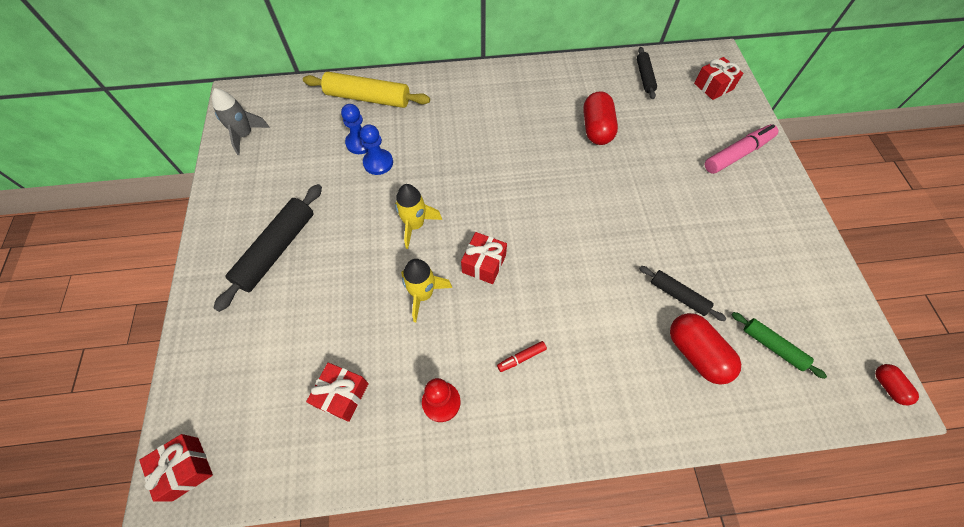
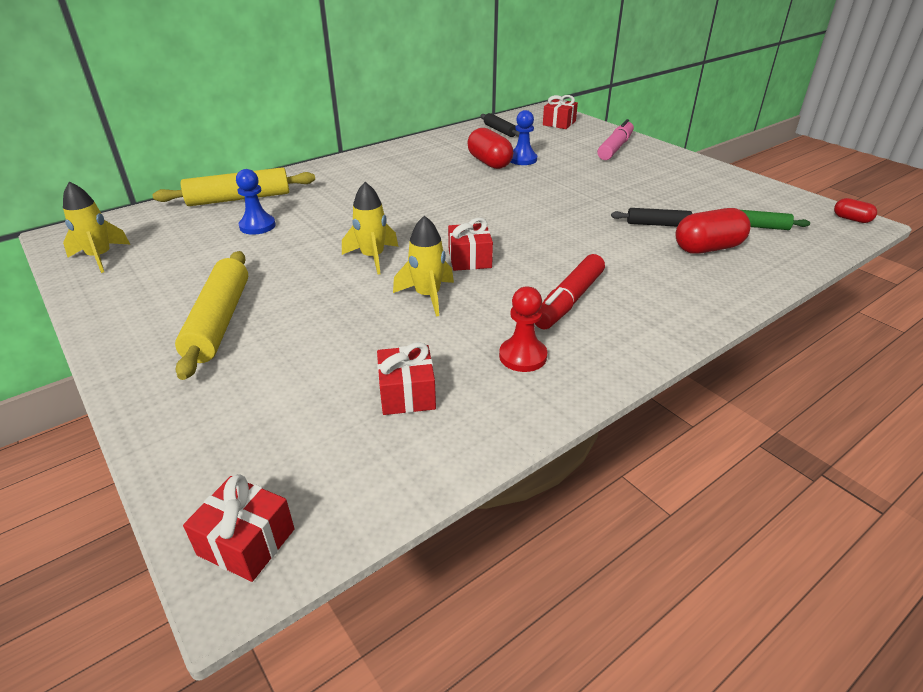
camera: 30 degrees left, 25 degrees down
(245, 135) = (100, 257): grey rocket -> yellow rocket
(276, 250) = (219, 321): black rolling pin -> yellow rolling pin
(378, 163) = (291, 232): blue pawn -> blue pawn (522, 159)
(521, 358) = (569, 301): red marker -> red marker, size x2.07
(696, 353) = (708, 248): red capsule -> red capsule turned 45 degrees counterclockwise

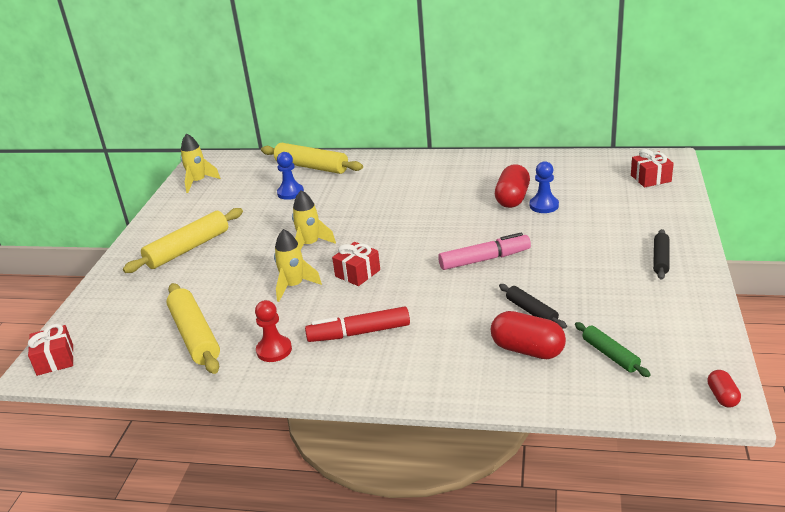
camera: 50 degrees right, 5 degrees down
(407, 394) = (195, 336): red gift -> yellow rolling pin
(500, 130) = (581, 168): black rolling pin -> black rolling pin (660, 259)
(615, 148) = (649, 225): pink marker -> pink marker (484, 259)

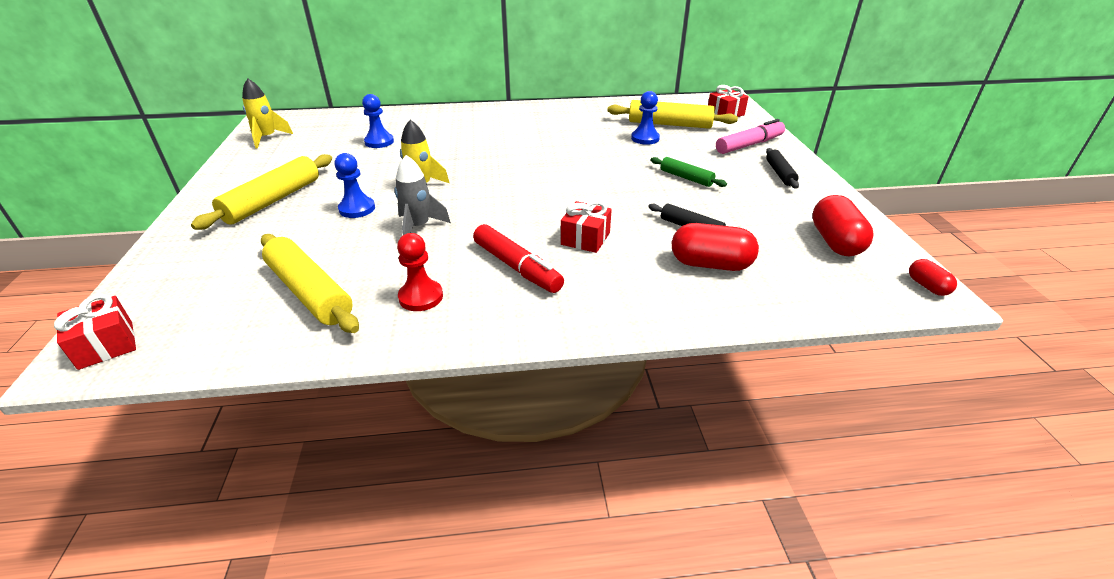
camera: 20 degrees left, 5 degrees up
(251, 263) = (357, 209): none -> blue pawn
(294, 286) = (418, 227): yellow rocket -> grey rocket
(312, 167) = (394, 119): yellow rolling pin -> yellow rolling pin (670, 124)
(357, 273) = (487, 209): red gift -> red gift (585, 238)
(359, 333) = (517, 267): red marker -> red marker turned 105 degrees counterclockwise
(484, 259) = (615, 186): pink marker -> pink marker (749, 145)
(512, 198) = (612, 135): red capsule -> red capsule (835, 242)
(610, 355) = (794, 260): green rolling pin -> green rolling pin (686, 178)

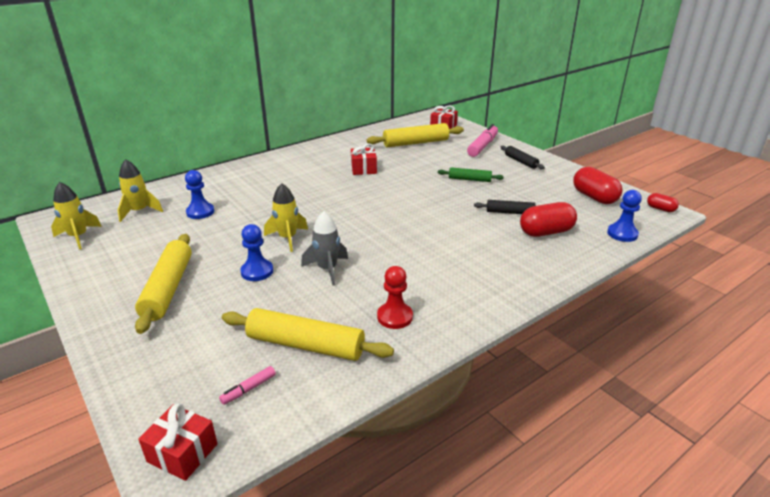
camera: 30 degrees left, 5 degrees down
(217, 313) = (249, 389): none -> pink marker
(334, 129) = (139, 211): none -> yellow rocket
(517, 267) = (434, 274): red marker -> none
(585, 238) = (455, 240): red gift -> red gift (363, 169)
(645, 138) = (411, 157): blue pawn -> blue pawn (622, 234)

